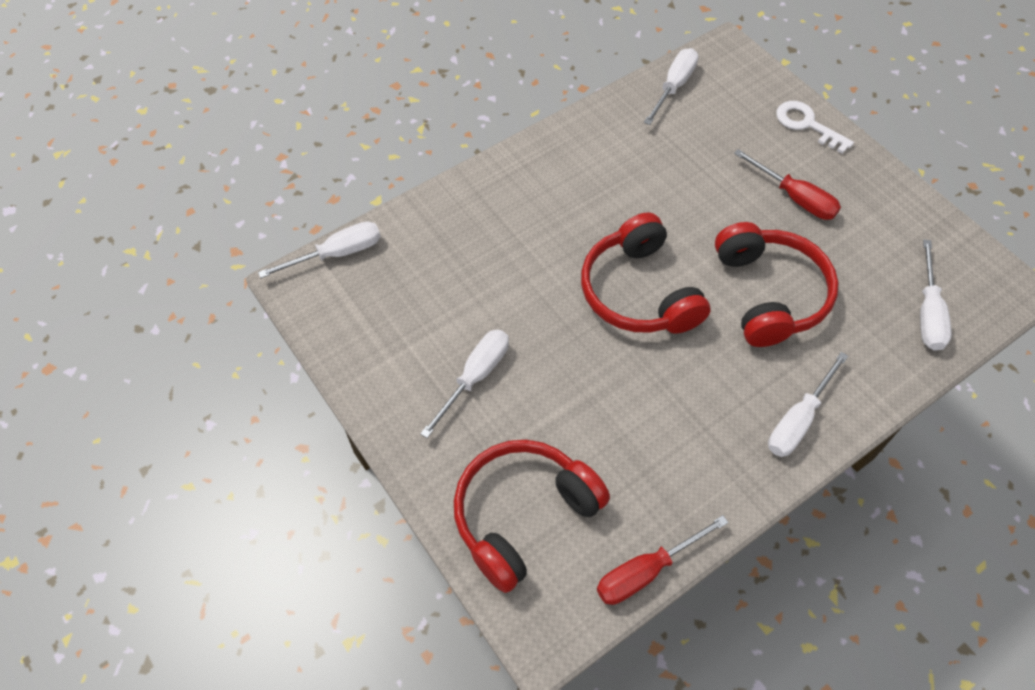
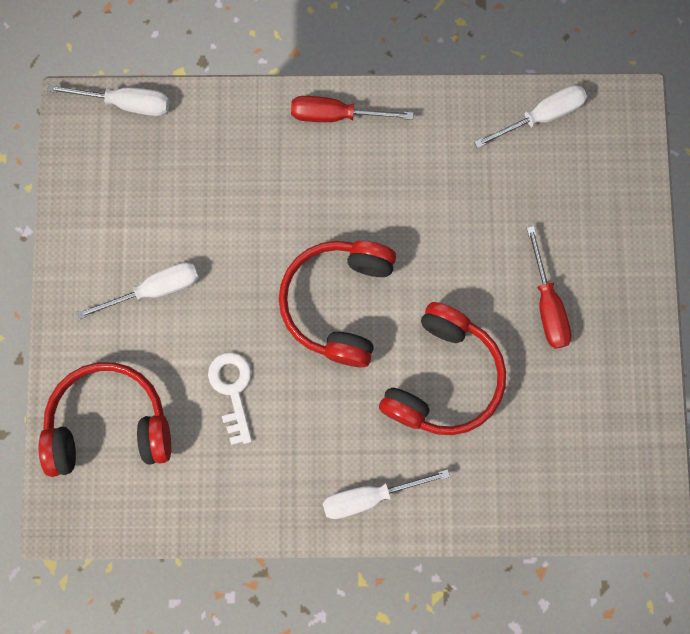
camera: 35 degrees right, 20 degrees up
(646, 571) = (163, 526): red screwdriver -> red screwdriver (336, 115)
(807, 125) = (628, 238): white key -> white key (232, 390)
(928, 312) = (559, 484): white screwdriver -> none

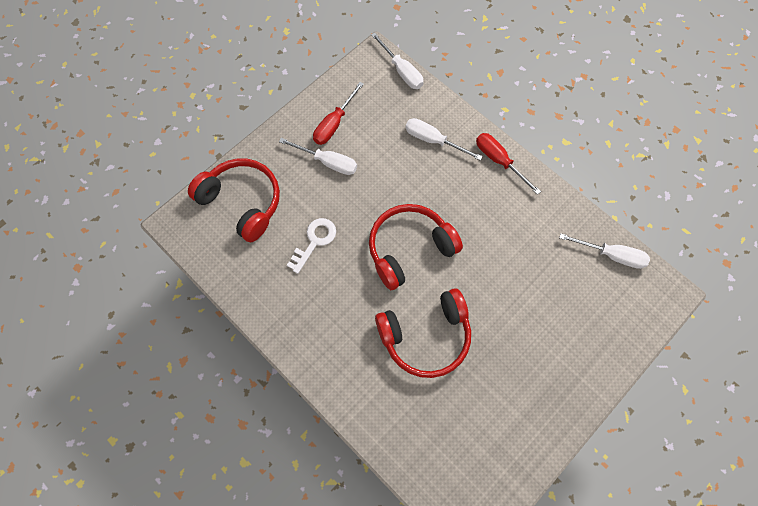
camera: 45 degrees right, 10 degrees down
(370, 496) = (327, 359): white screwdriver -> white screwdriver (433, 140)
(547, 304) = (521, 353): red screwdriver -> red screwdriver (334, 124)

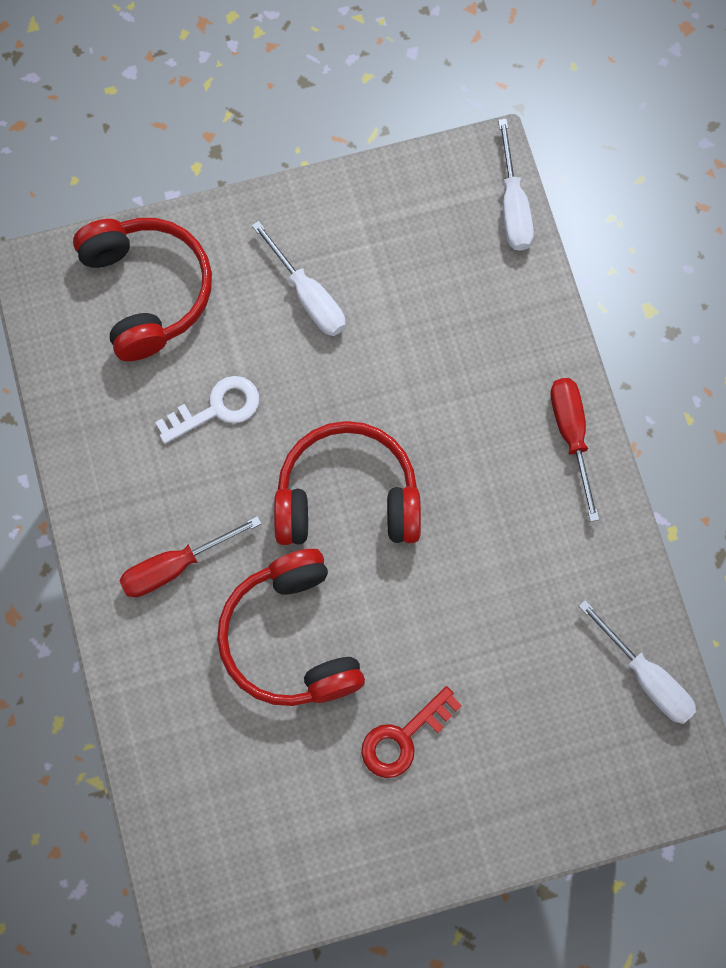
camera: 30 degrees right, 5 degrees up
(334, 124) = (355, 239): red screwdriver -> red screwdriver (175, 566)
(426, 337) = (291, 638): red headphones -> red headphones turned 60 degrees clockwise
(433, 140) = (490, 347): white screwdriver -> none
(516, 354) = (403, 738): none -> red key

